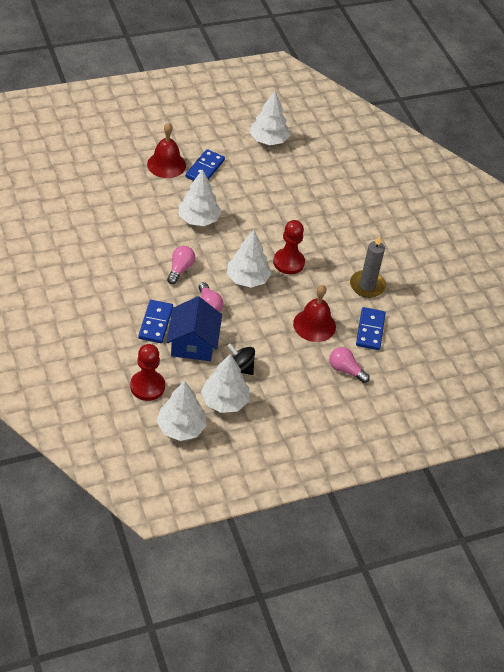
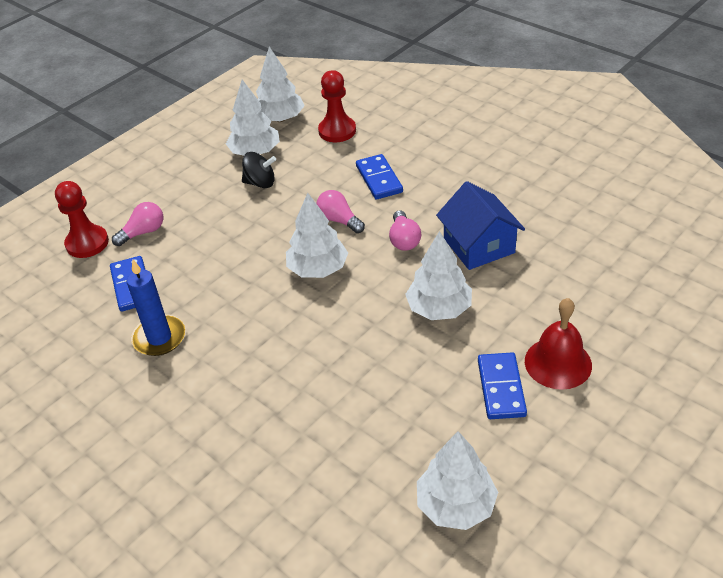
camera: 160 degrees right, 5 degrees down
(193, 343) = (325, 181): blue house -> blue house (479, 246)
(288, 262) = (281, 314): red pawn -> red pawn (87, 243)
(314, 325) = (204, 259): red bell -> none
(345, 370) = (143, 232): pink light bulb -> pink light bulb turned 45 degrees counterclockwise
(367, 286) = (159, 338): grey candle -> blue candle

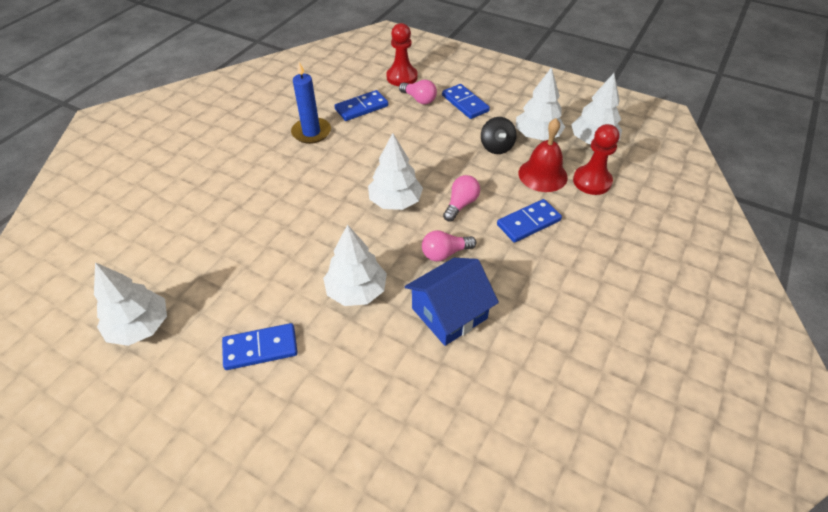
camera: 75 degrees right, 5 degrees up
(172, 196) = (465, 103): none -> blue domino
(558, 363) = (291, 394): red bell -> red bell (542, 175)

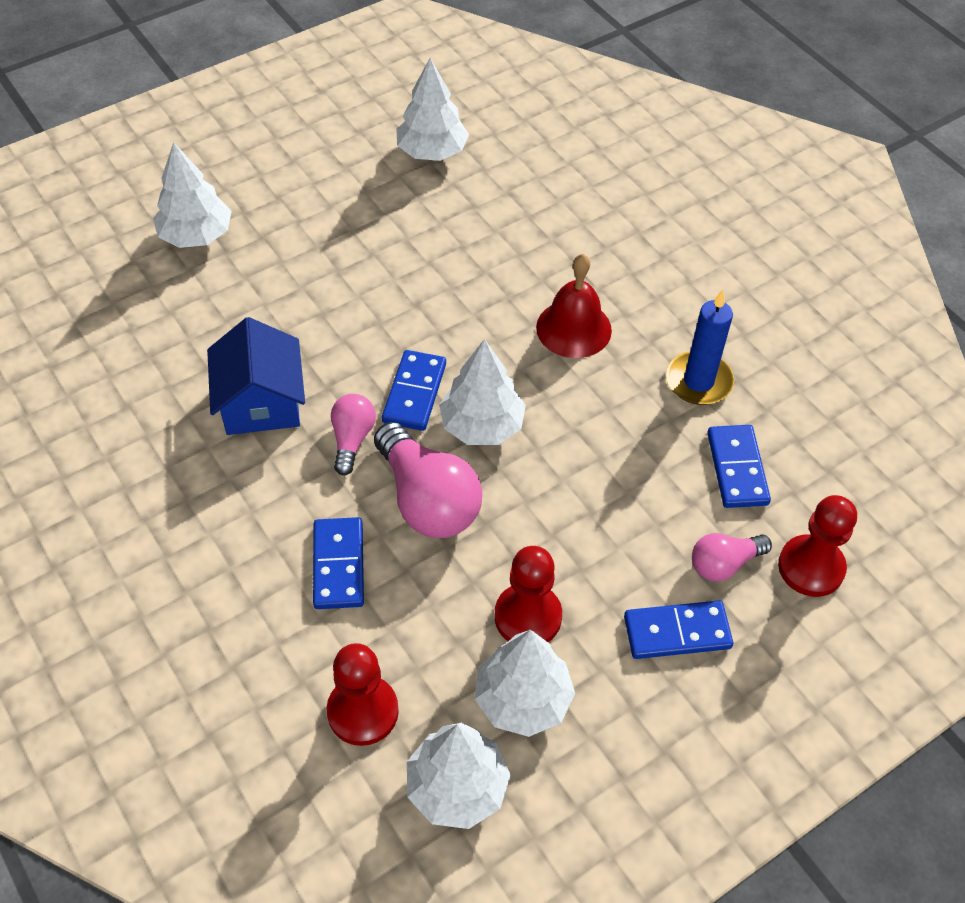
camera: 115 degrees right, 5 degrees up
(260, 348) = (338, 231): blue domino -> blue domino (415, 393)
(356, 291) = (356, 330): white tree -> white tree (196, 235)
(461, 204) = (427, 500): pink light bulb -> pink light bulb, size x1.79
(496, 147) = (528, 617): black spinning top -> red pawn
(542, 175) = (422, 646): red bell -> red bell (573, 328)

